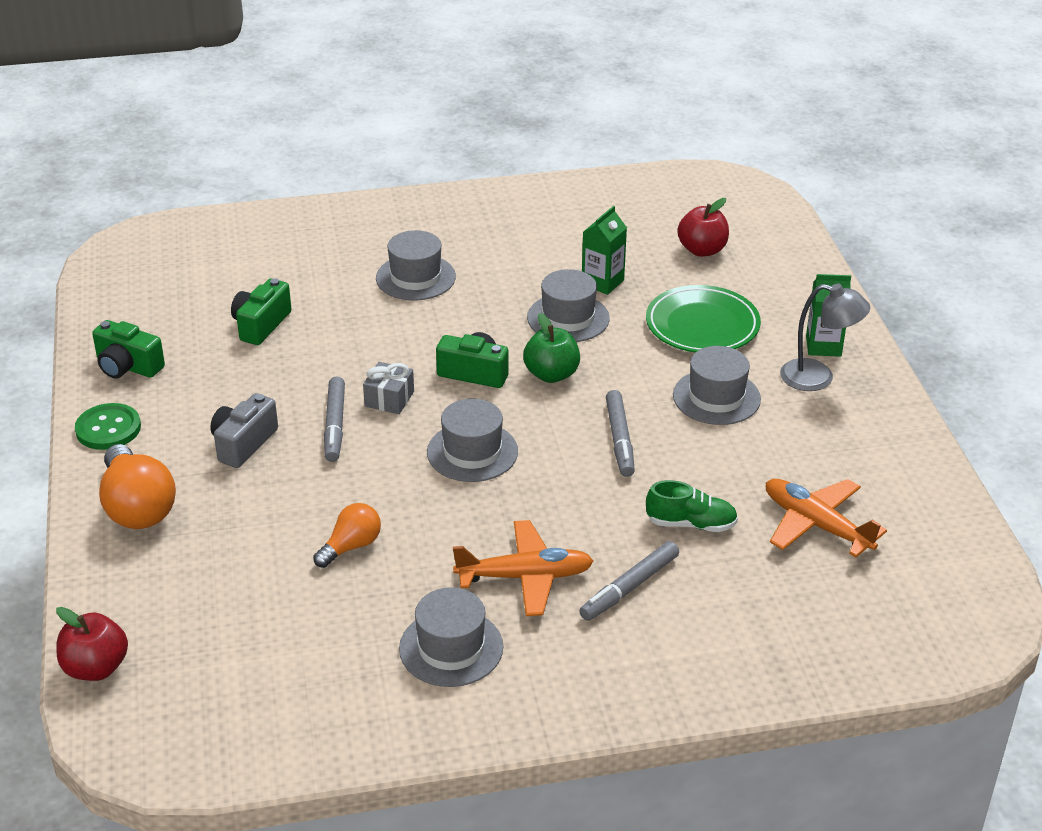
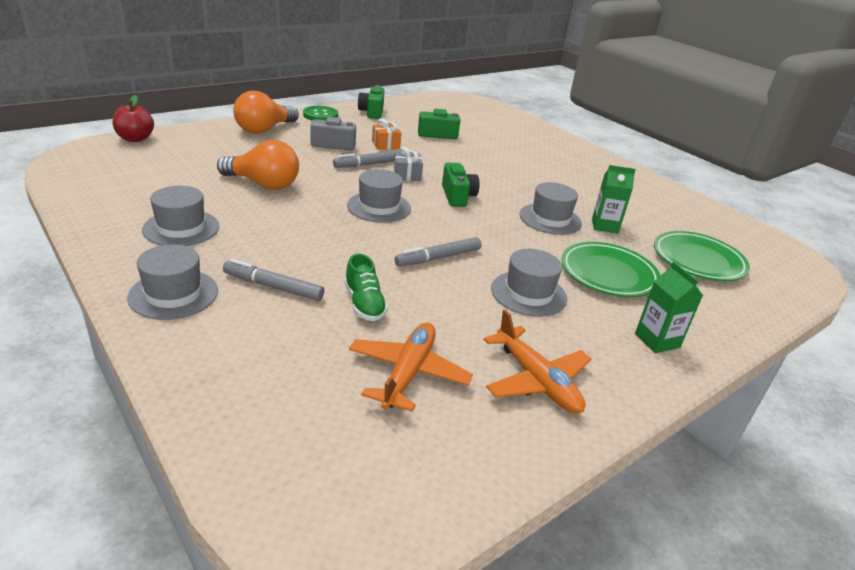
camera: 60 degrees right, 5 degrees down
(272, 389) = (385, 145): none -> orange gift
(351, 546) = (263, 184): orange light bulb -> orange light bulb, size x1.70
(415, 277) = (528, 166): grey hat -> grey hat (173, 294)
(525, 577) = (264, 243): orange plane -> orange plane (536, 380)
(551, 374) = (483, 222): green apple -> none
(702, 250) = (698, 260): red apple -> green plate
(818, 378) = (610, 344): grey lamp -> none

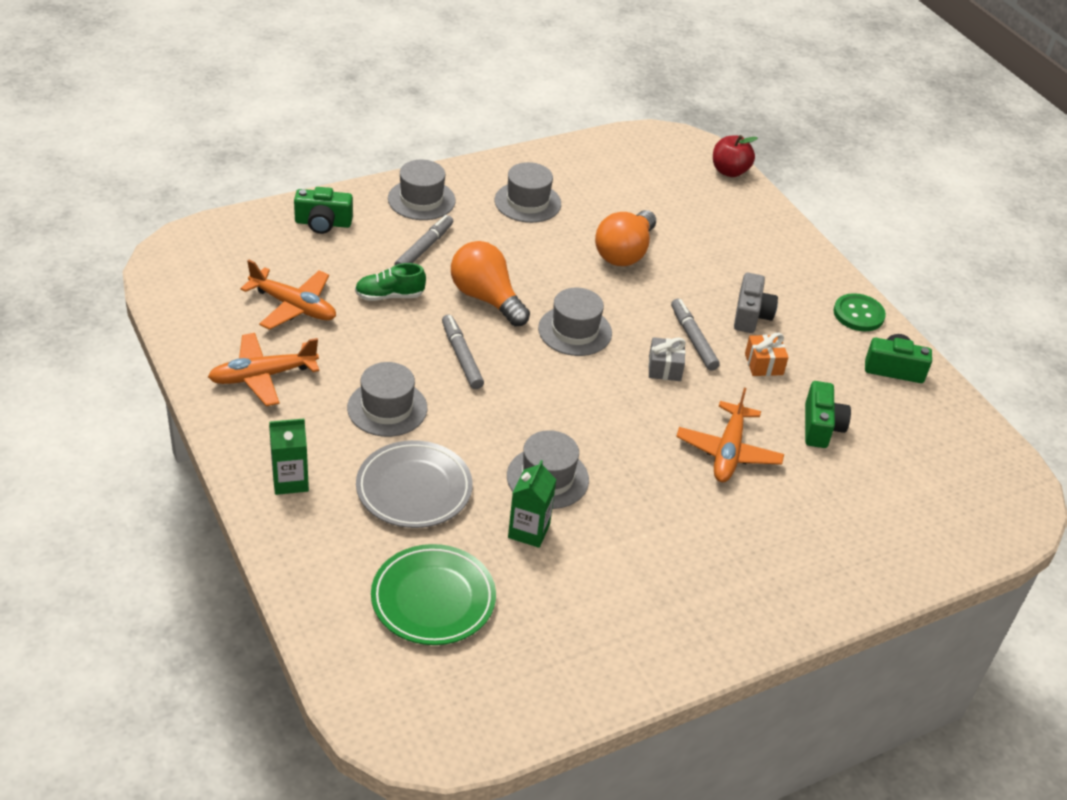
camera: 100 degrees right, 10 degrees up
(264, 129) = (786, 261): orange light bulb -> orange light bulb (486, 298)
(457, 196) = (607, 403): green camera -> green camera (323, 223)
(478, 160) = (728, 452): none -> orange plane
(608, 274) = (414, 489): green plate -> grey plate

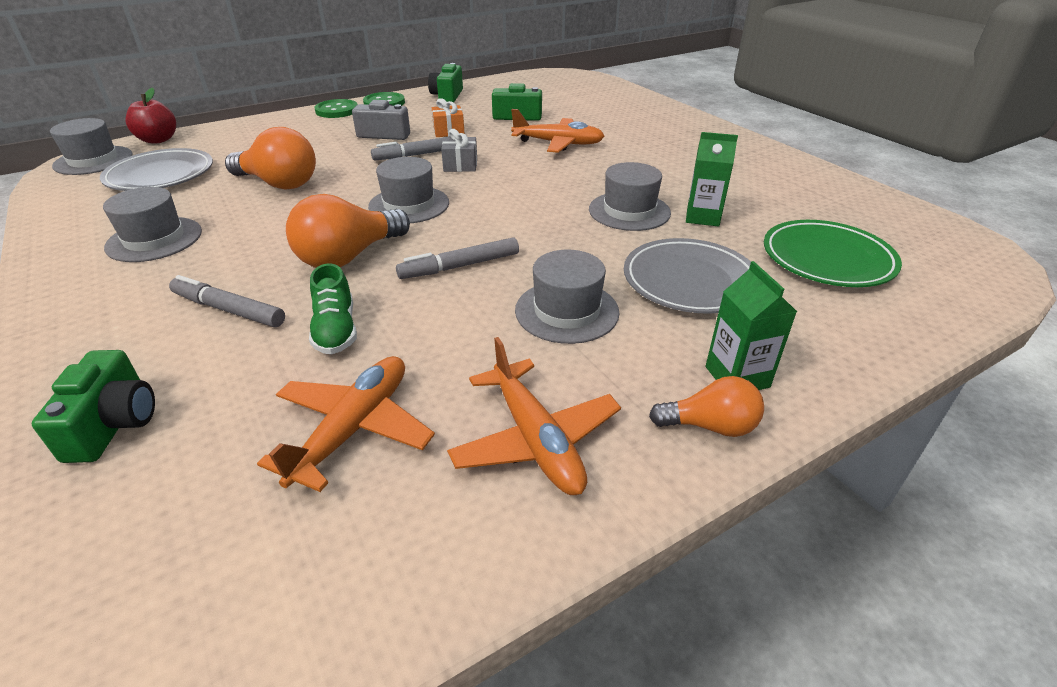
camera: 90 degrees left, 5 degrees down
(250, 454) = (710, 426): none -> orange light bulb
(421, 200) = (100, 322): grey hat -> grey hat (93, 160)
(645, 186) = (161, 175): none -> grey plate
(826, 278) = (337, 110): none -> green button

